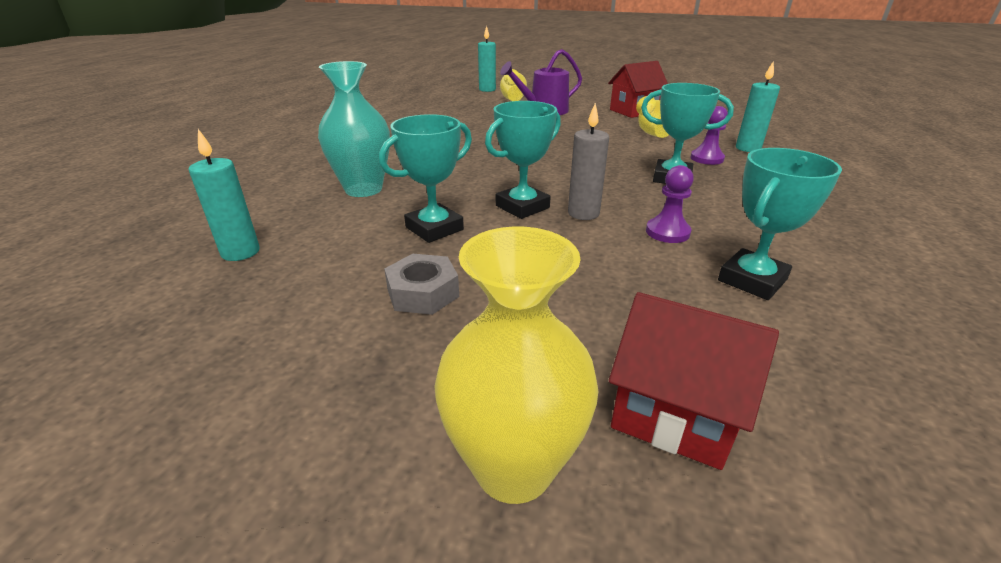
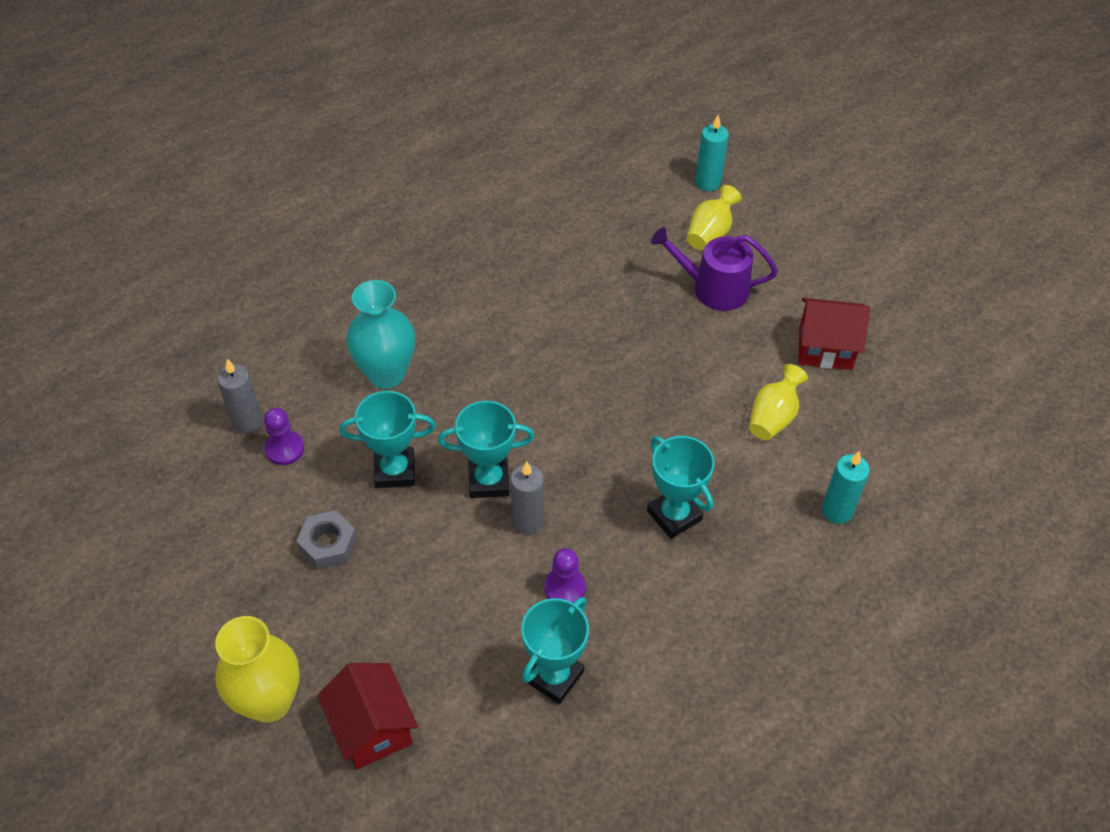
camera: 35 degrees right, 20 degrees up
(240, 252) = (247, 422): turquoise candle -> grey candle
(706, 158) = (760, 503): purple pawn -> purple pawn (284, 449)
(752, 280) = (554, 676): turquoise trophy -> turquoise trophy turned 45 degrees counterclockwise

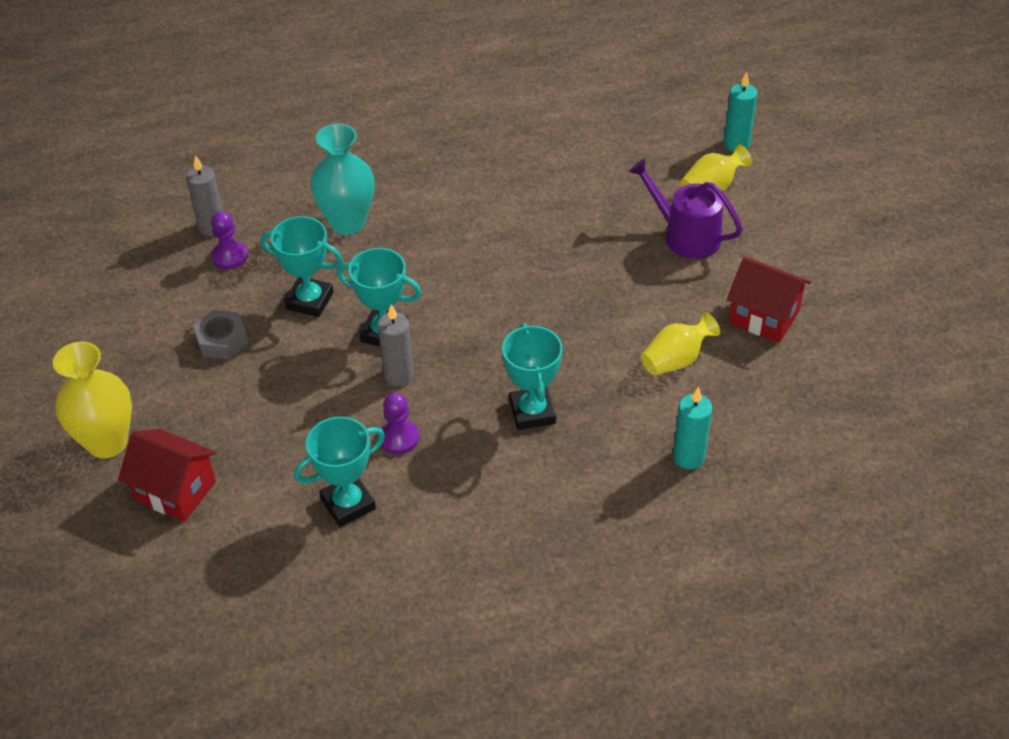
camera: 25 degrees right, 5 degrees down
(372, 728) = (175, 491): red house -> red house turned 60 degrees counterclockwise

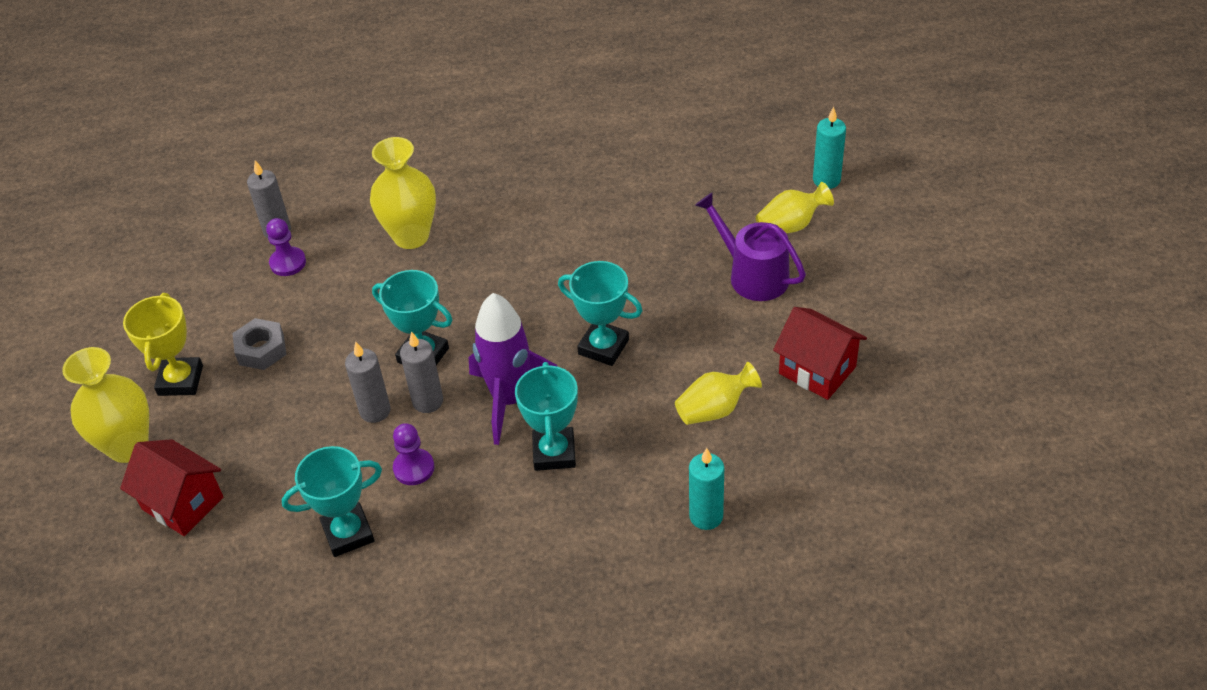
camera: 10 degrees right, 0 degrees up
(146, 376) = (180, 380): none -> yellow trophy
(309, 301) = (356, 315): turquoise trophy -> turquoise trophy (603, 347)
(347, 223) = (411, 236): turquoise vase -> yellow vase
(349, 388) = (375, 411): none -> grey candle
(479, 367) = (510, 400): none -> purple rocket

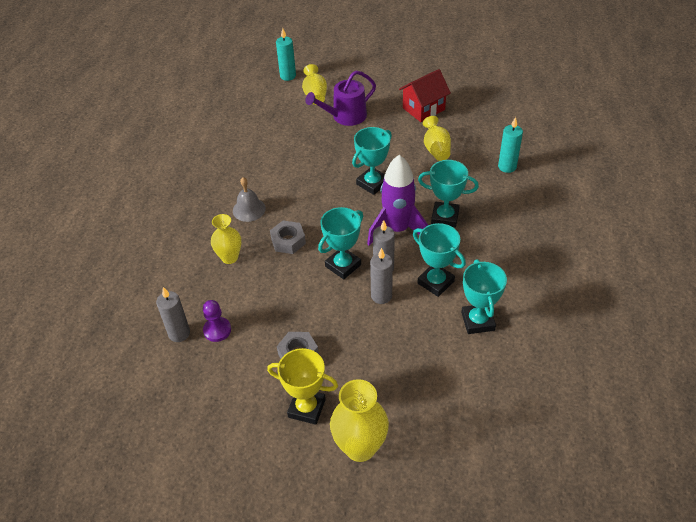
camera: 75 degrees left, 0 degrees up
(182, 503) = (426, 414): red house -> none
(411, 236) = (229, 257): yellow vase -> yellow vase, size x0.65
(414, 468) = (435, 282): purple pawn -> turquoise trophy
(456, 285) = (288, 241): none -> grey nut
(506, 227) = (249, 209): none -> grey bell

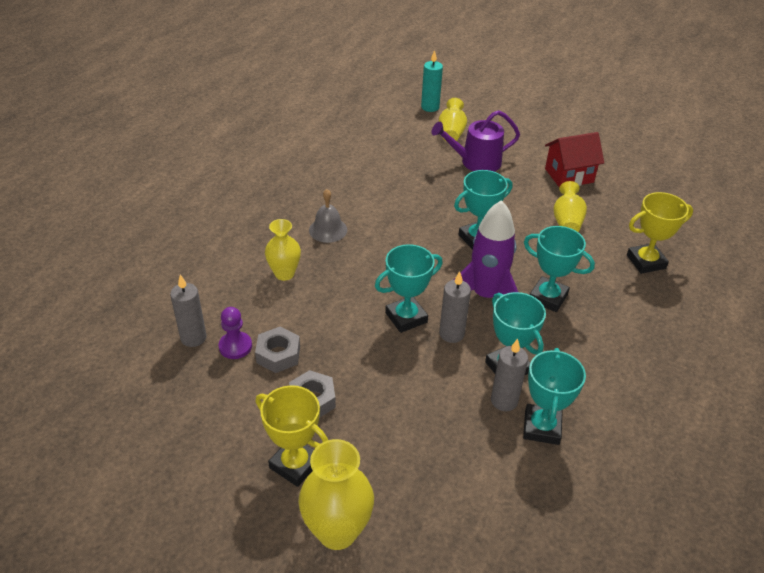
camera: 15 degrees right, 5 degrees down
(288, 241) = (356, 274): grey nut -> grey nut (278, 354)
(381, 296) = (436, 364): grey candle -> grey candle (504, 401)
(507, 167) = (646, 262): turquoise candle -> yellow trophy

